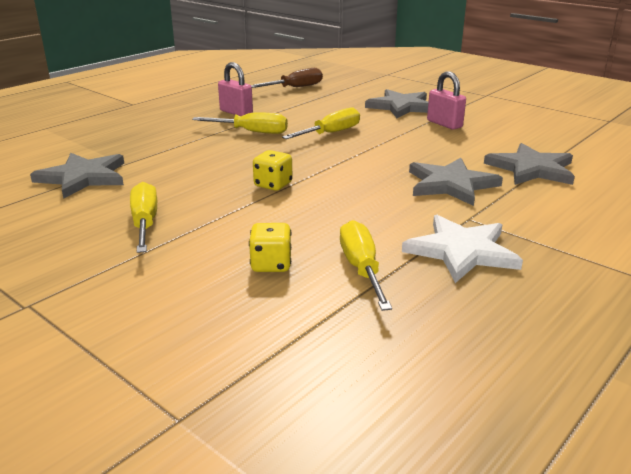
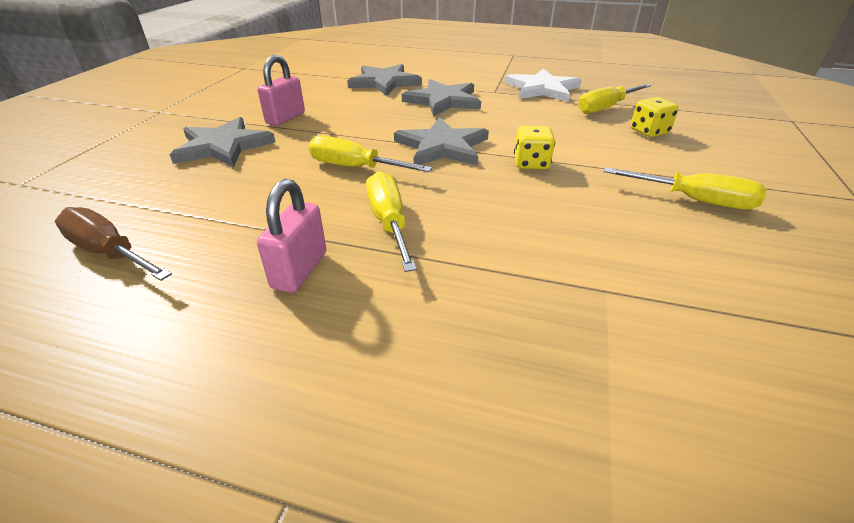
camera: 115 degrees left, 10 degrees up
(83, 177) = (694, 306): grey star -> grey star (442, 147)
(145, 223) = (694, 200): yellow screwdriver -> yellow screwdriver turned 120 degrees counterclockwise

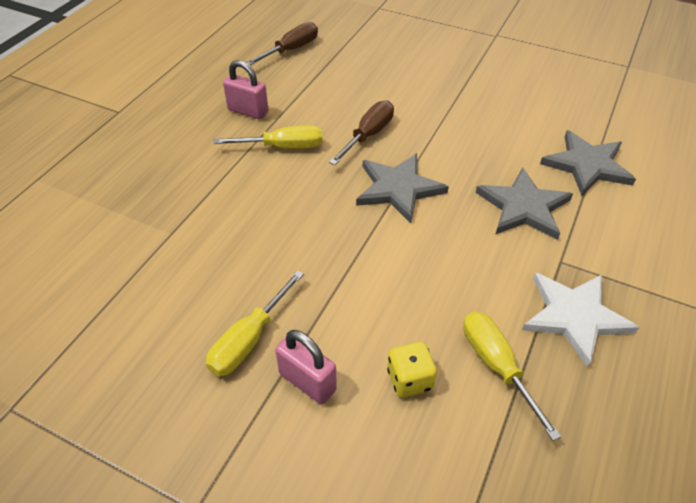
camera: 100 degrees right, 10 degrees up
(223, 146) = (420, 71): grey star -> none
(285, 118) = (476, 98): pink padlock -> pink padlock (307, 382)
(355, 167) = (368, 135): yellow screwdriver -> brown screwdriver
(531, 163) = (350, 242): yellow dice -> none

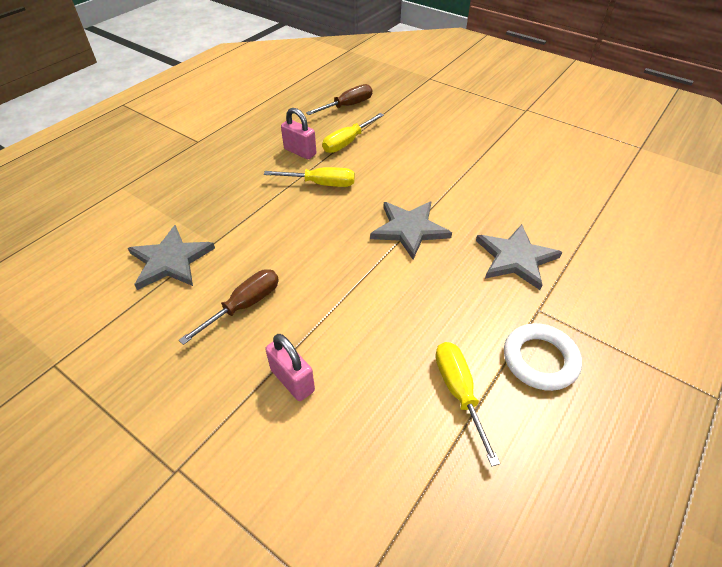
camera: 10 degrees right, 0 degrees up
(249, 339) = (254, 338): yellow screwdriver -> yellow screwdriver (347, 142)
(368, 135) = (394, 182): brown screwdriver -> brown screwdriver (244, 306)
(410, 380) = (379, 392): yellow dice -> none
(575, 316) = (540, 360): white star -> white ring
(587, 165) = (582, 229): grey star -> grey star (171, 260)

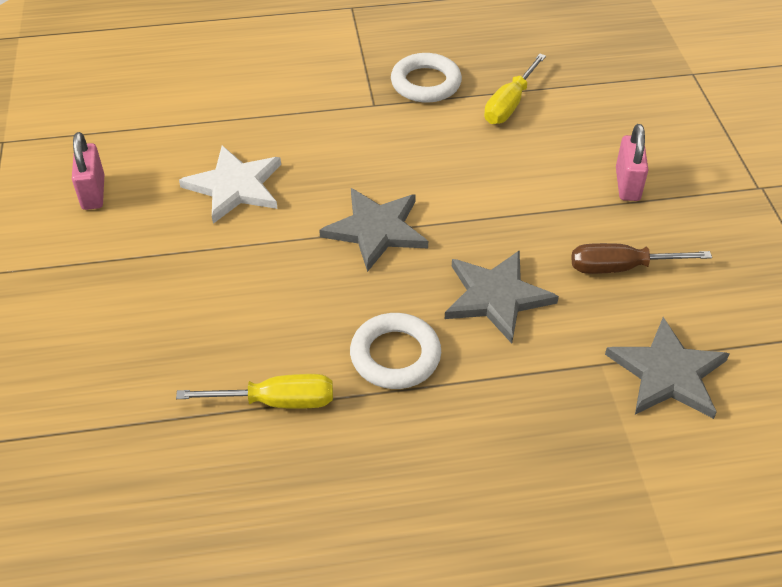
camera: 135 degrees left, 0 degrees up
(300, 152) = (358, 435): pink padlock -> pink padlock (93, 193)
(321, 184) = (395, 355): yellow screwdriver -> white ring
(347, 106) = (173, 484): brown screwdriver -> none
(510, 201) = (235, 186): none -> white star
(515, 258) = (326, 143): grey star -> grey star (496, 297)

